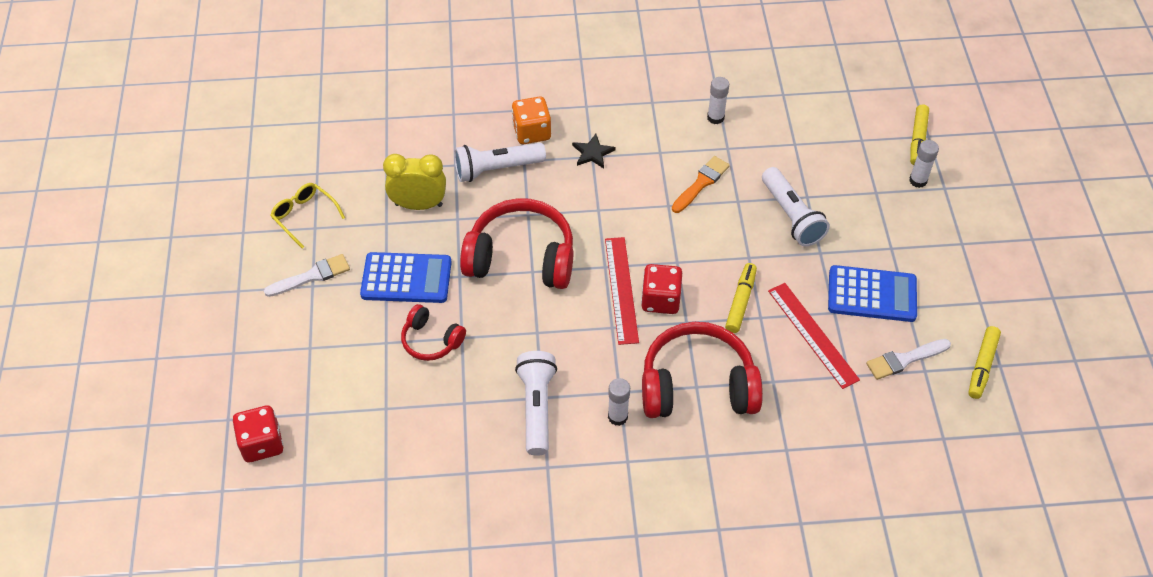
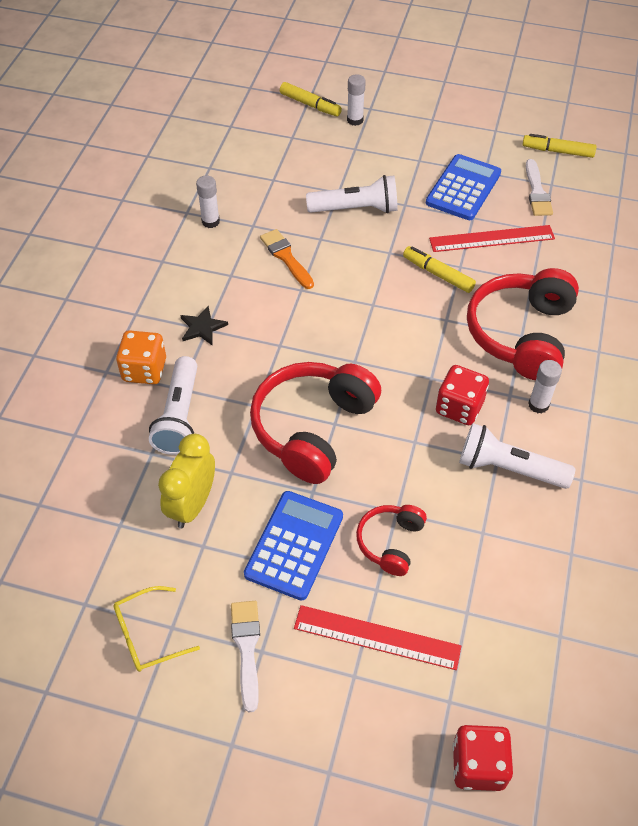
camera: 70 degrees left, 0 degrees up
(431, 340) = (390, 542): red headphones -> red headphones turned 150 degrees clockwise
(621, 289) = (388, 357): red ruler -> red ruler (377, 637)
(660, 300) = (413, 330): red dice -> red dice (459, 407)
(982, 366) = (557, 151): yellow marker -> yellow marker turned 150 degrees clockwise

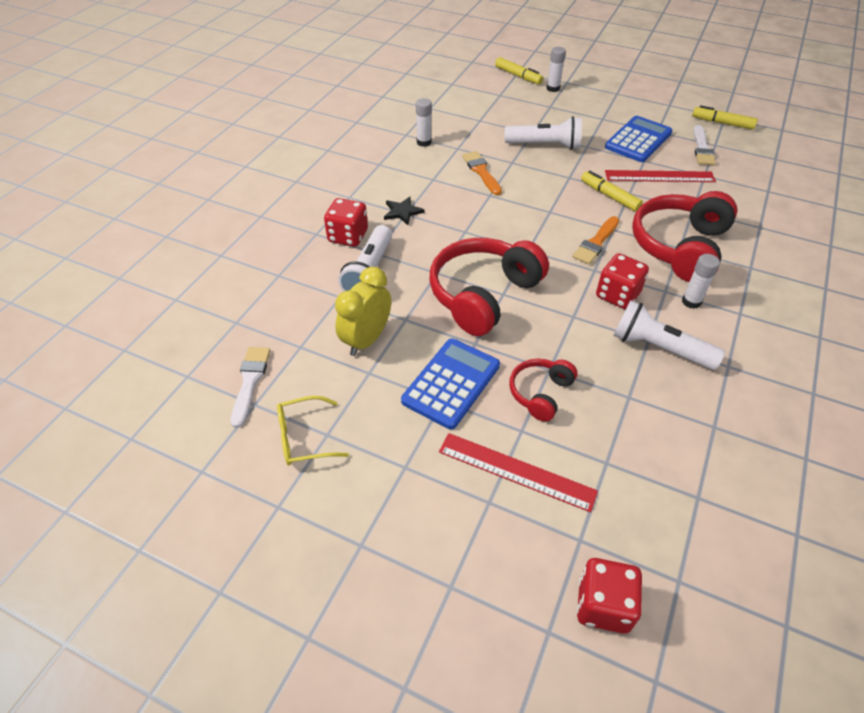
camera: 10 degrees right, 5 degrees down
(144, 370) = (348, 236): orange dice -> red dice
(247, 648) = (392, 462): white brush -> white brush (250, 381)
(429, 341) = (596, 243): none -> orange brush

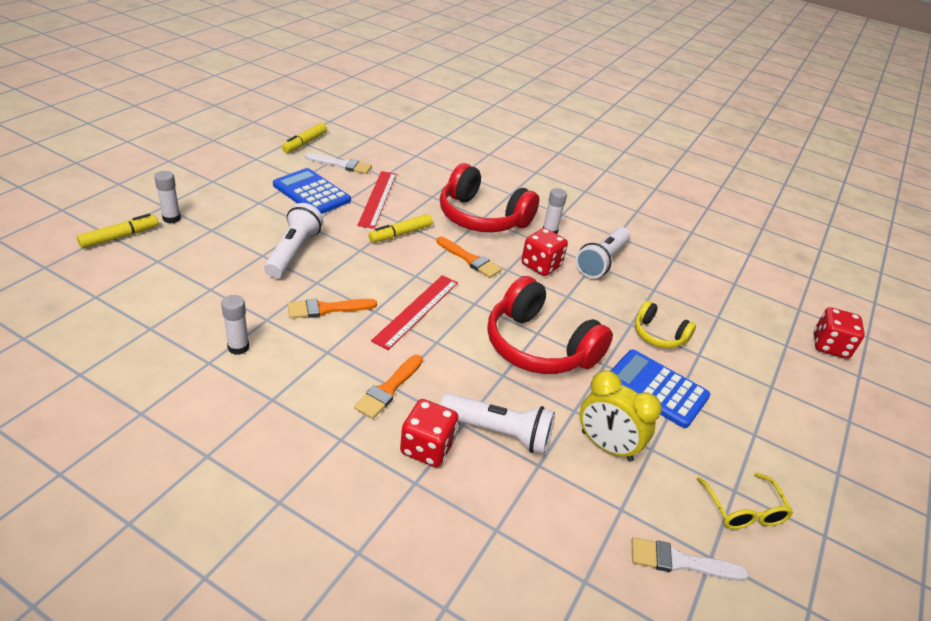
camera: 90 degrees left, 10 degrees down
(402, 212) = (388, 389): black star -> orange brush
(516, 471) = (739, 365): red ruler -> red ruler (416, 310)
(540, 393) = (658, 335): red headphones -> yellow headphones

